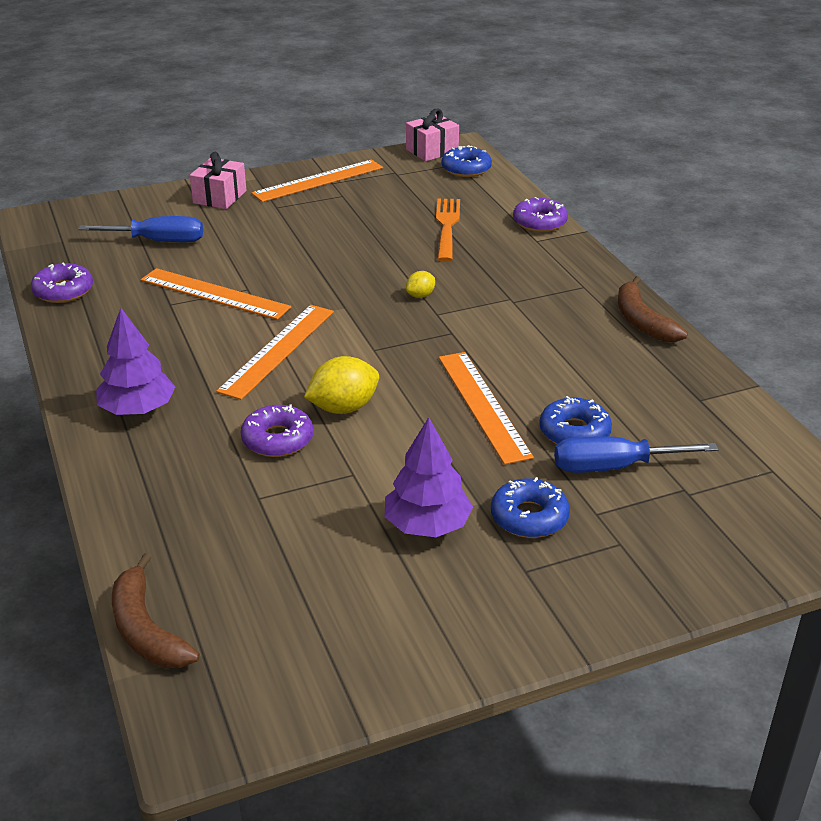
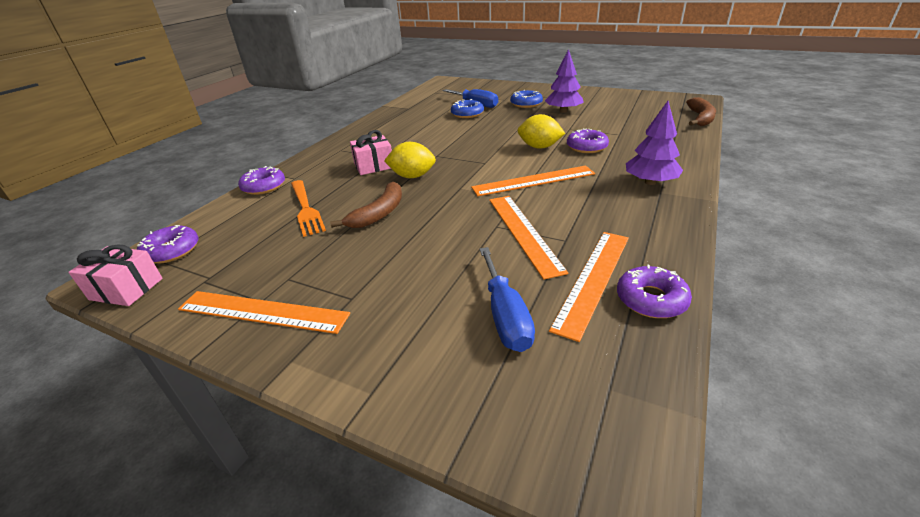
camera: 130 degrees left, 0 degrees up
(158, 241) = (505, 316): blue screwdriver -> blue screwdriver turned 150 degrees counterclockwise
(219, 197) = (368, 350): pink gift -> pink gift (374, 166)
(420, 295) = (412, 176): yellow lemon -> yellow lemon, size x1.85
(447, 227) = (305, 208): orange fork -> orange fork turned 75 degrees counterclockwise
(466, 169) = (172, 251): blue donut -> purple donut
(483, 405) = (481, 129): orange ruler -> orange ruler (593, 280)
(642, 321) = (359, 131): brown banana -> brown banana (379, 213)

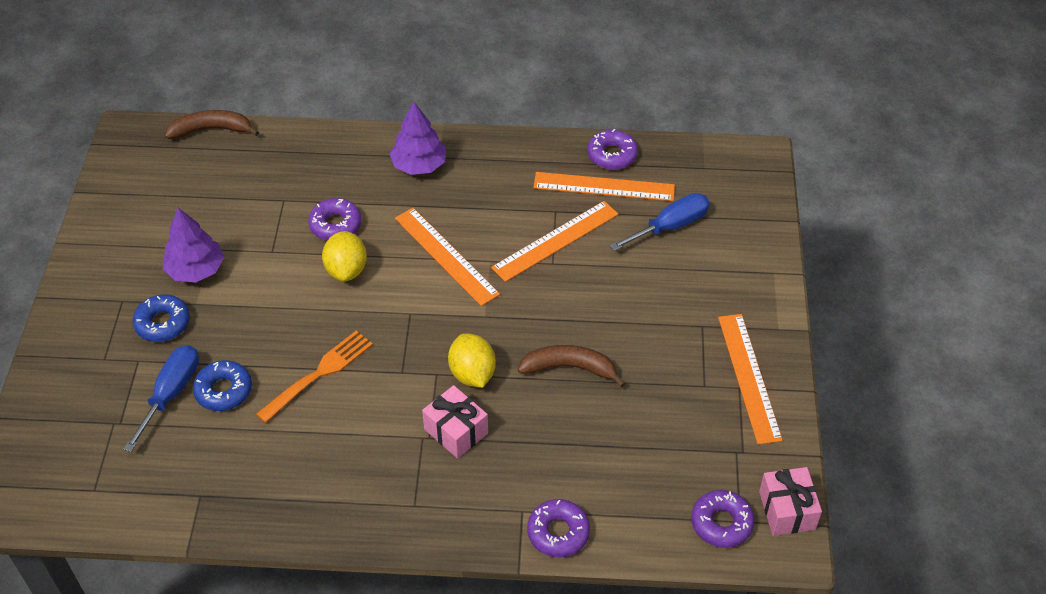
camera: 115 degrees left, 15 degrees up
(305, 208) = (589, 446): orange fork -> orange fork (318, 375)

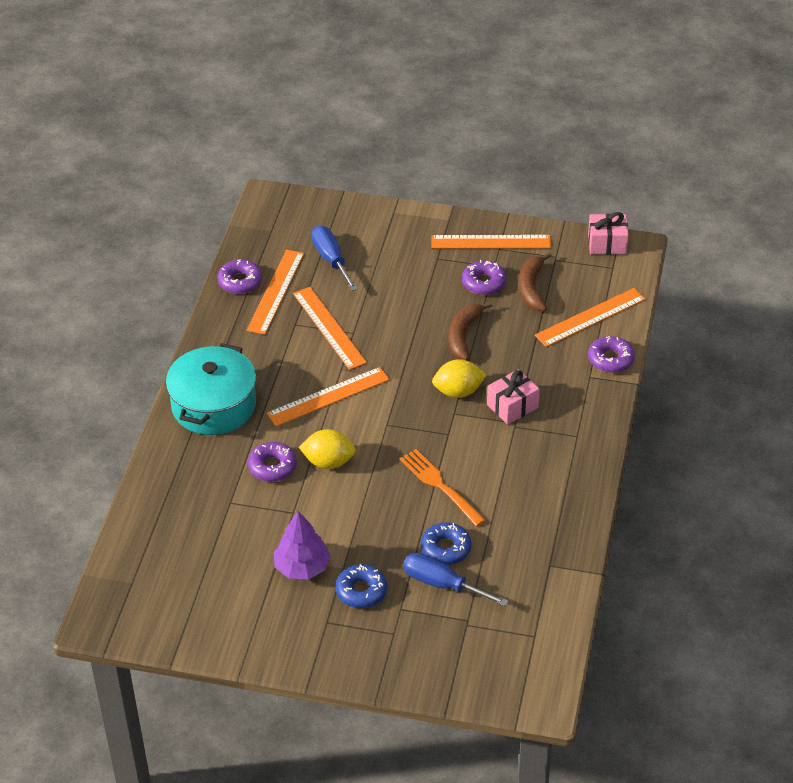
camera: 80 degrees left, 5 degrees down
(211, 130) = (116, 554): brown banana -> brown banana (532, 288)
(419, 165) = (214, 405): purple tree -> turquoise pot
(634, 502) = (590, 317): none -> orange ruler
(721, 523) = (613, 276): purple donut -> purple donut (483, 283)

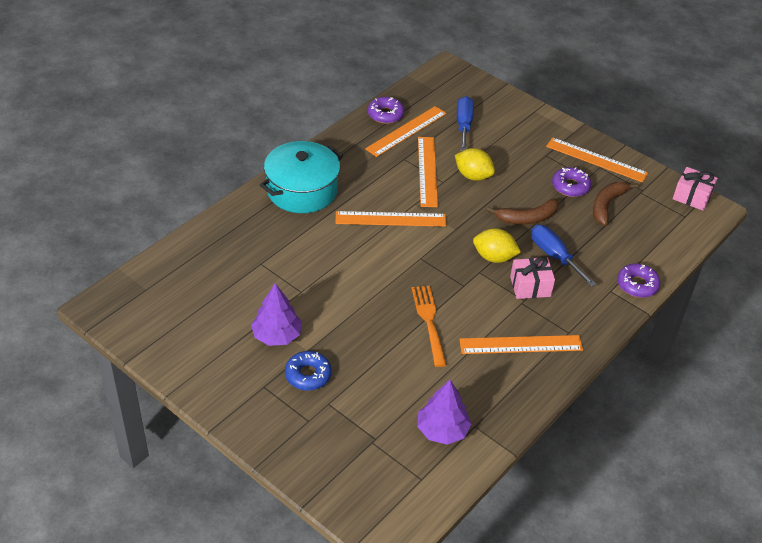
camera: 25 degrees right, 0 degrees up
(272, 467) = (311, 251): purple donut -> none
(328, 462) = (355, 266): yellow lemon -> yellow lemon (473, 176)
(442, 584) = (375, 400): blue screwdriver -> blue screwdriver (554, 256)
(446, 548) = (398, 373): blue donut -> none
(463, 335) = (527, 218): brown banana -> brown banana turned 150 degrees counterclockwise
(523, 583) = (442, 430): none -> purple tree
(590, 317) = (641, 246): orange ruler -> orange ruler (521, 344)

